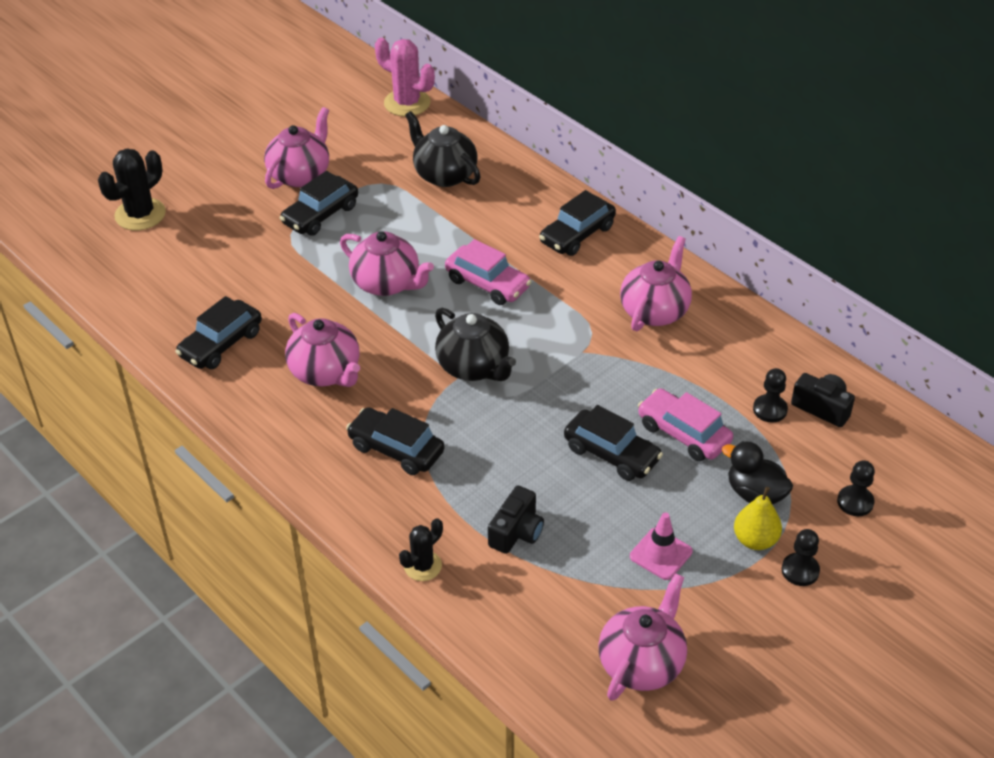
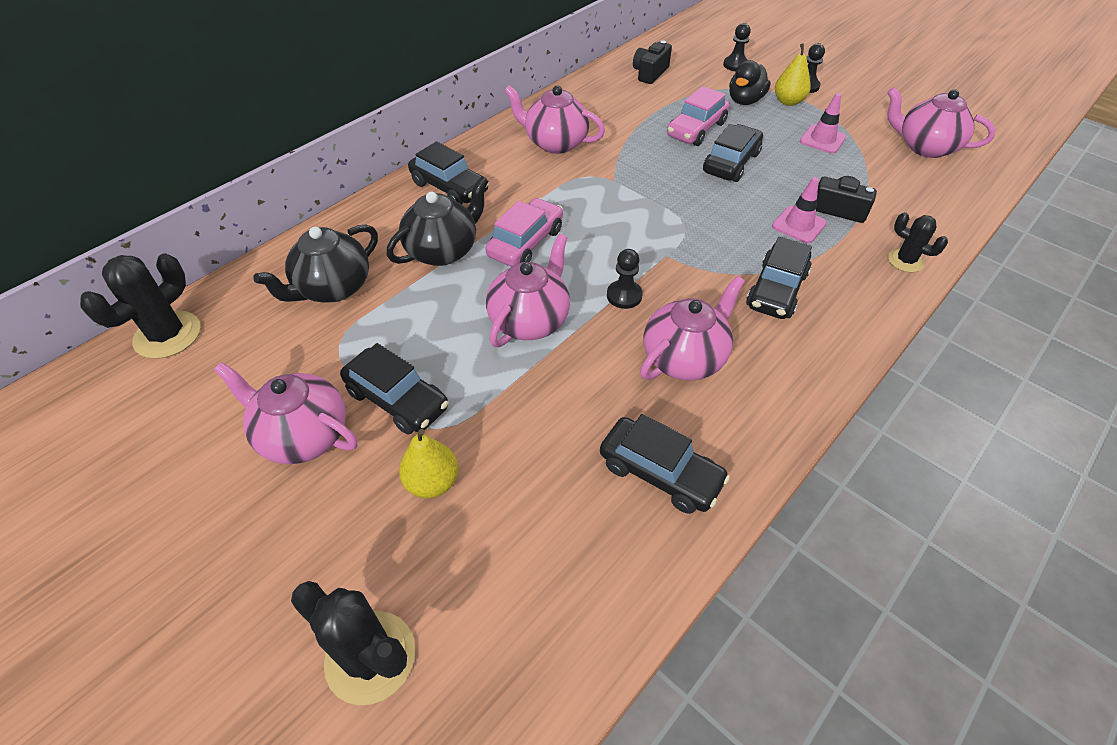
camera: 95 degrees left, 5 degrees up
(246, 234) = (432, 482): none -> yellow pear
(407, 103) = (167, 335): pink cactus -> black cactus
(474, 367) = (649, 245): black teapot -> black teapot (443, 250)
(492, 489) = (799, 225): none -> pink traffic cone
(770, 409) = (658, 93): black pawn -> black pawn (624, 296)

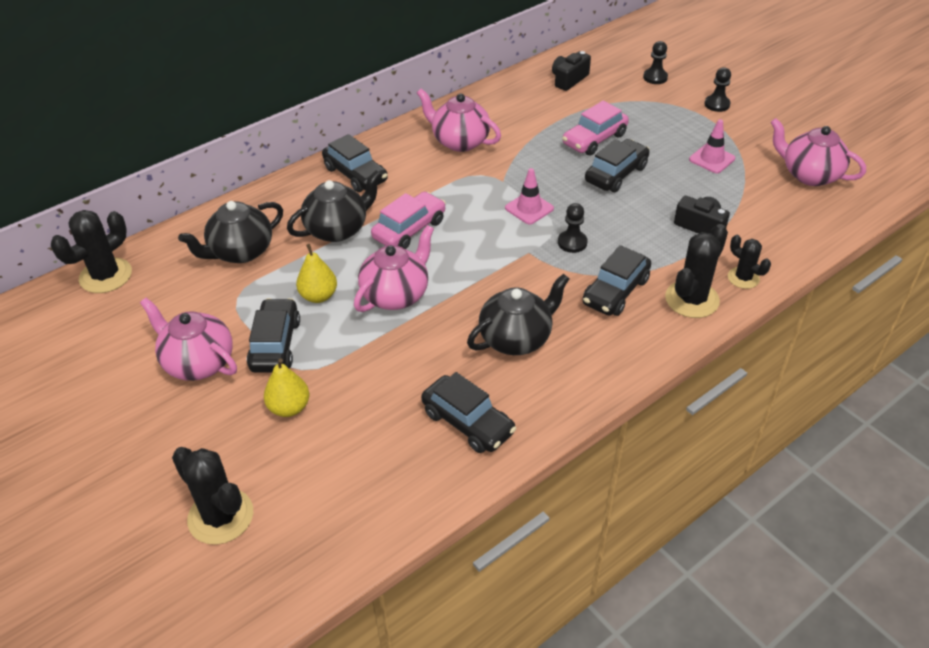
camera: 10 degrees right, 5 degrees down
(397, 399) = (275, 344): black car -> black car turned 135 degrees counterclockwise
(624, 296) = (481, 282): black pawn -> black pawn (572, 242)
(685, 358) = (516, 338): pink teapot -> black teapot
(745, 101) = (651, 114): black duck -> none
(788, 101) = (693, 119): yellow pear -> yellow pear (319, 296)
(799, 225) = (658, 237): pink traffic cone -> pink traffic cone (529, 208)
(861, 290) = (692, 299): none -> black cactus

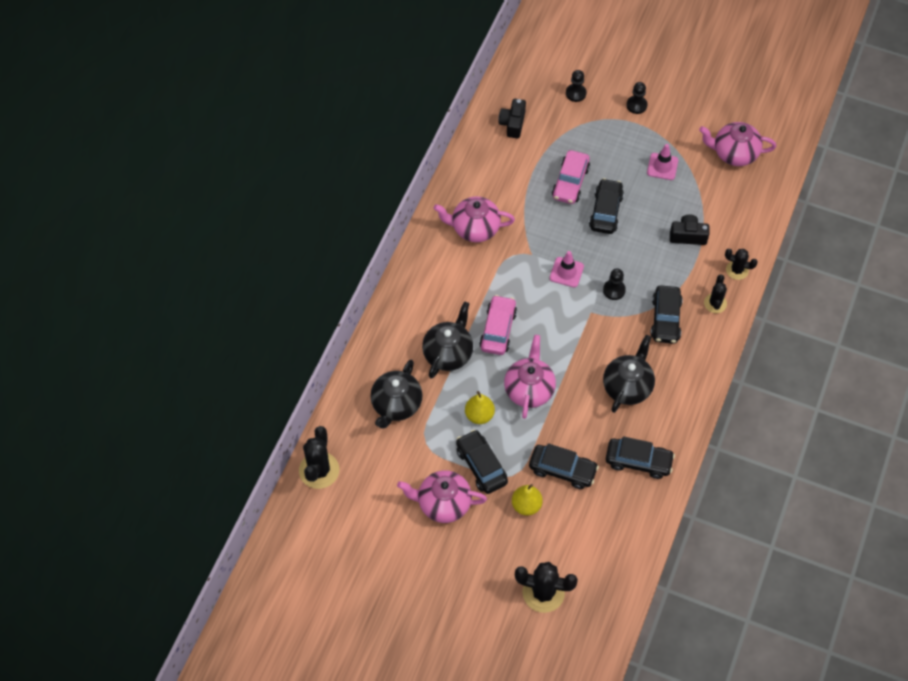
camera: 30 degrees left, 15 degrees up
(355, 174) = (422, 296): black car -> black car (562, 470)
(692, 299) = (715, 303): black cactus -> black cactus, size x0.60

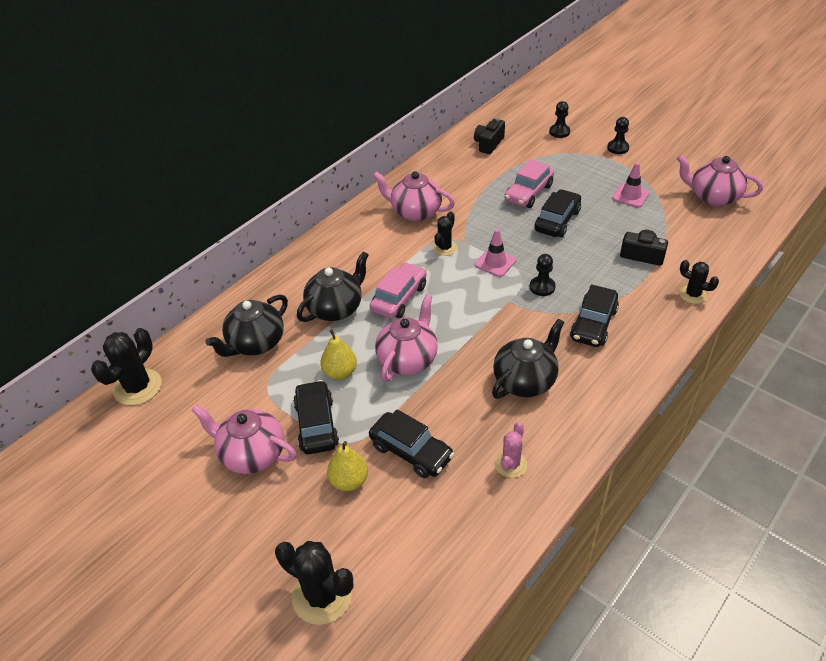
camera: 20 degrees right, 15 degrees down
(638, 461) = (511, 464): black car -> pink cactus
(715, 303) = (658, 320): black cactus -> black cactus (445, 248)

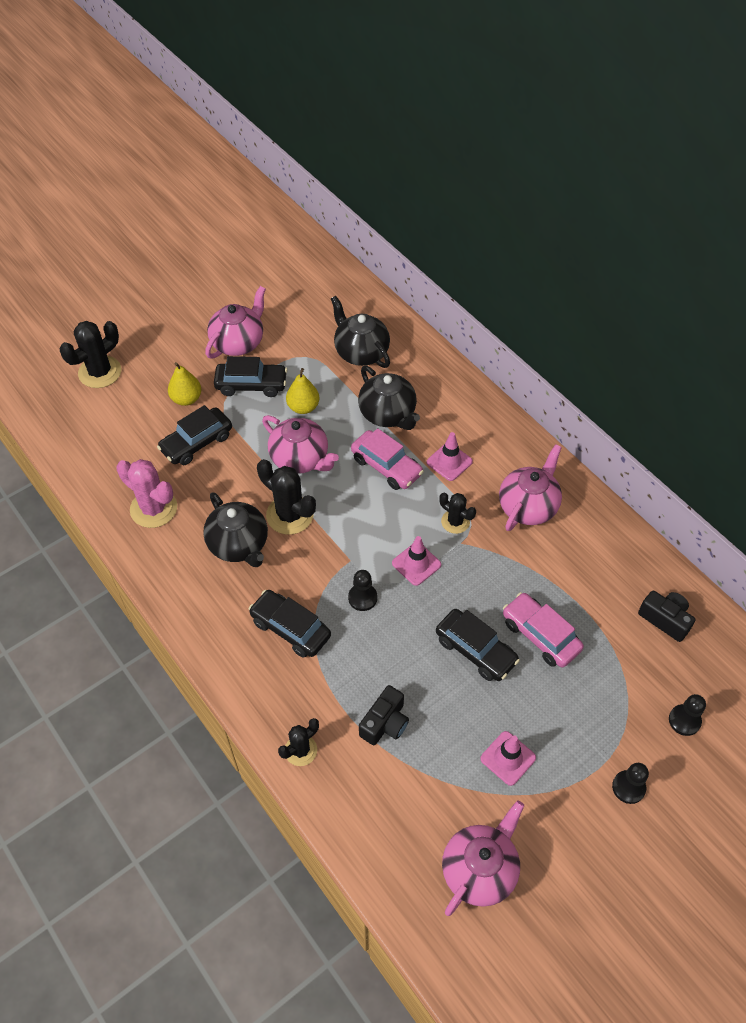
camera: 100 degrees right, 10 degrees up
(138, 387) = (336, 277): black cactus -> black cactus (290, 515)
(382, 260) = (449, 462): none -> pink traffic cone
(511, 464) = (153, 508): pink cactus -> pink cactus, size x1.66

